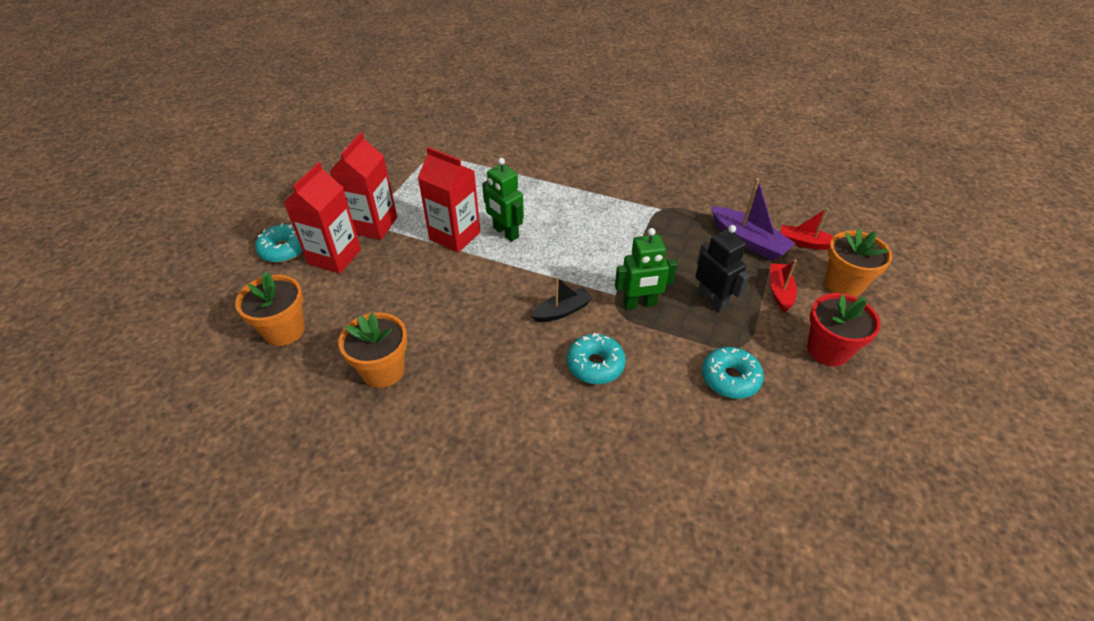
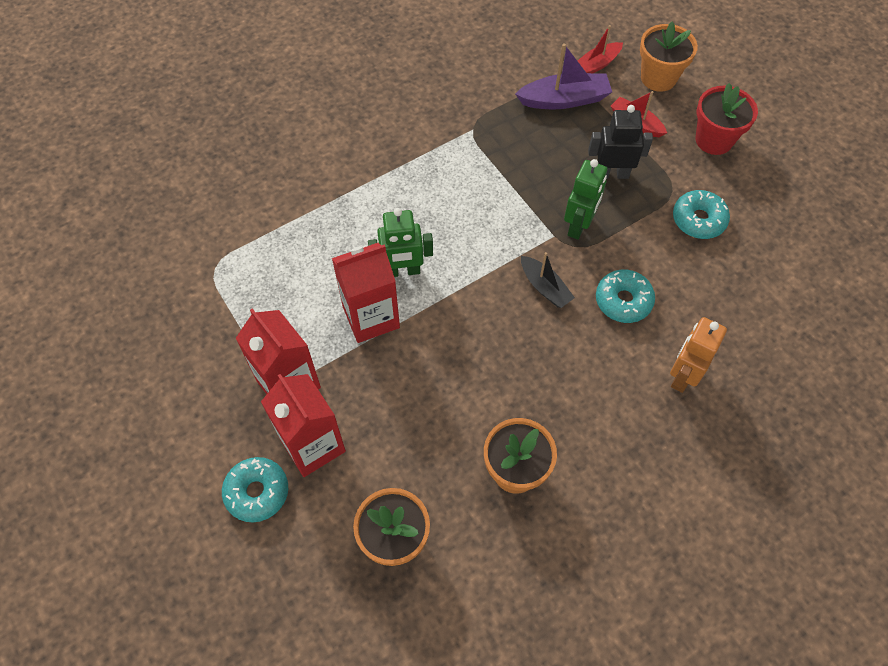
camera: 55 degrees left, 15 degrees up
(557, 441) = (683, 375): none -> orange robot
(562, 311) = (545, 287): black boat -> black boat turned 135 degrees clockwise

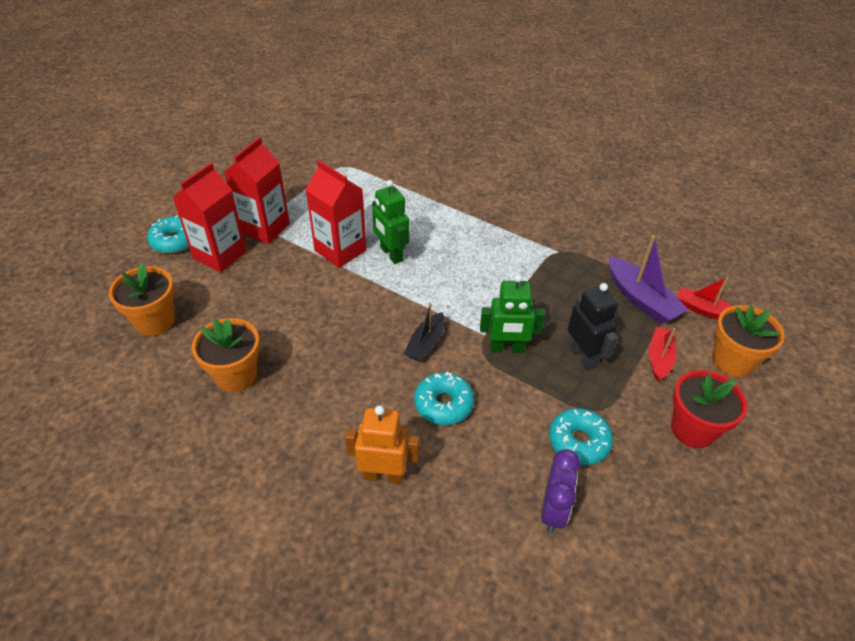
camera: 65 degrees right, 15 degrees down
(756, 267) = (553, 511): none -> purple clock

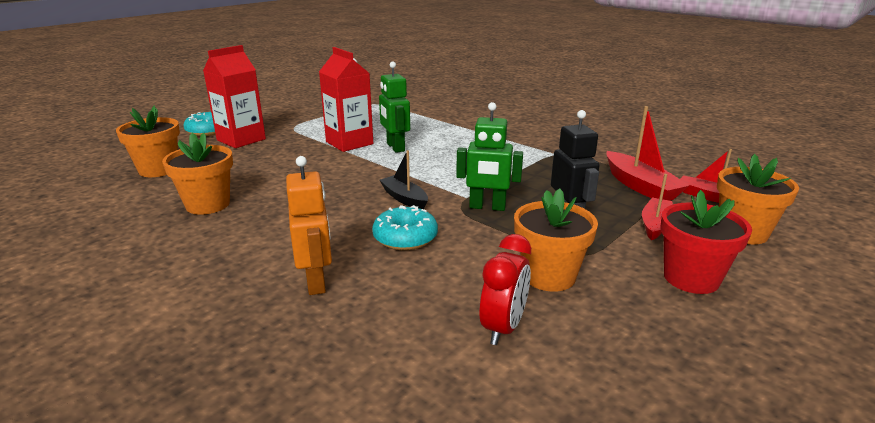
camera: 10 degrees right, 20 degrees down
(264, 228) = (289, 129): red carton -> none
(383, 475) = (316, 281): orange robot -> orange robot turned 60 degrees clockwise
(426, 343) = (404, 198): black boat -> black boat turned 105 degrees clockwise
(553, 511) = (503, 328): purple clock -> red clock
(578, 441) = (549, 276): turquoise donut -> orange flower pot
(641, 299) = (640, 186): purple boat -> red boat

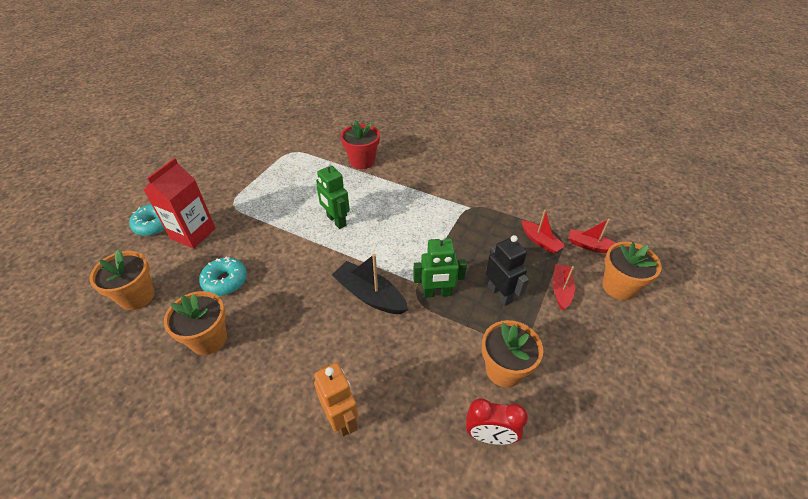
camera: 15 degrees left, 20 degrees up
(349, 143) = (294, 221): red carton -> none
(404, 198) = (369, 295): black boat -> black boat, size x1.55
(405, 237) = (388, 347): turquoise donut -> turquoise donut (225, 281)
(503, 328) = (489, 436): red clock -> red clock turned 90 degrees clockwise
(640, 186) = (540, 241): red boat -> red boat, size x0.65
(691, 278) = (596, 349): red flower pot -> red flower pot (362, 161)

